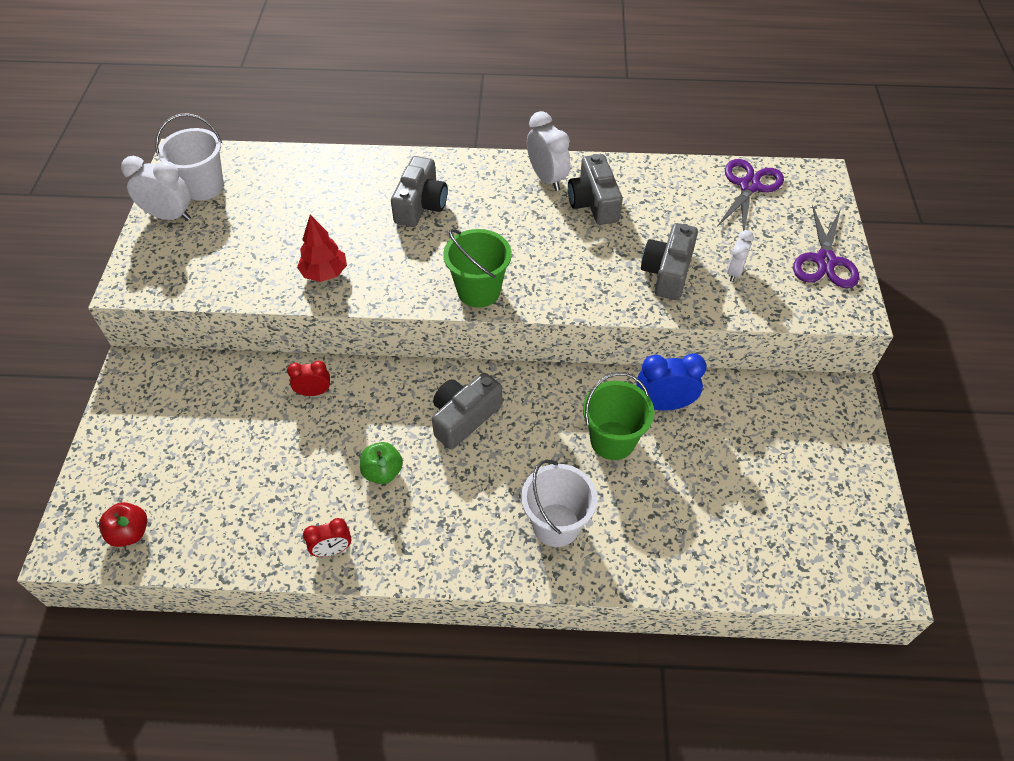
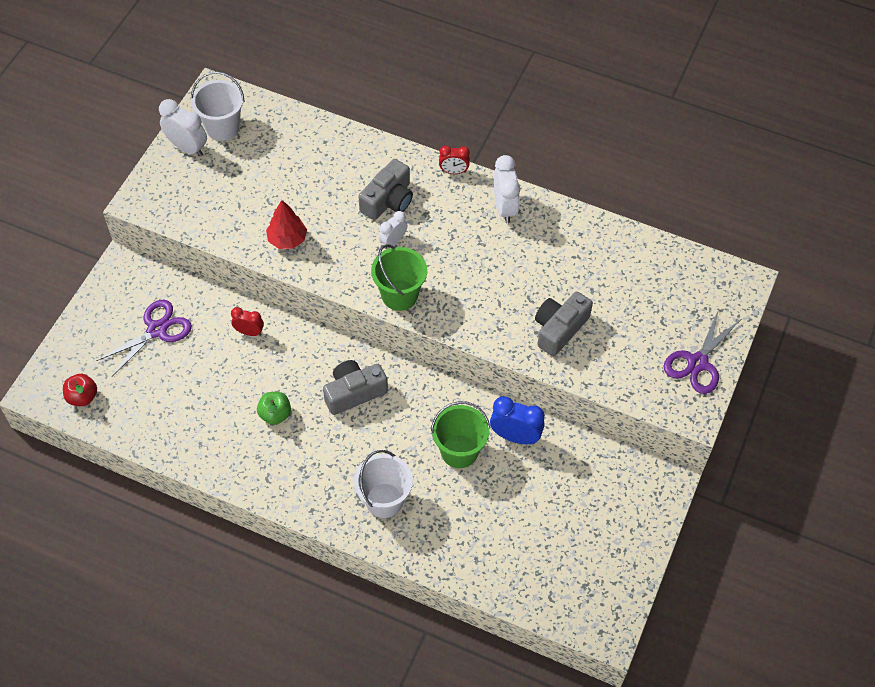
camera: 20 degrees right, 5 degrees up
(332, 550) = (216, 460): red clock -> red clock (453, 171)
(593, 202) = (532, 244): grey camera -> none
(734, 272) = (614, 347): white clock -> white clock (393, 241)
(749, 186) = (675, 271): purple scissors -> purple scissors (157, 330)

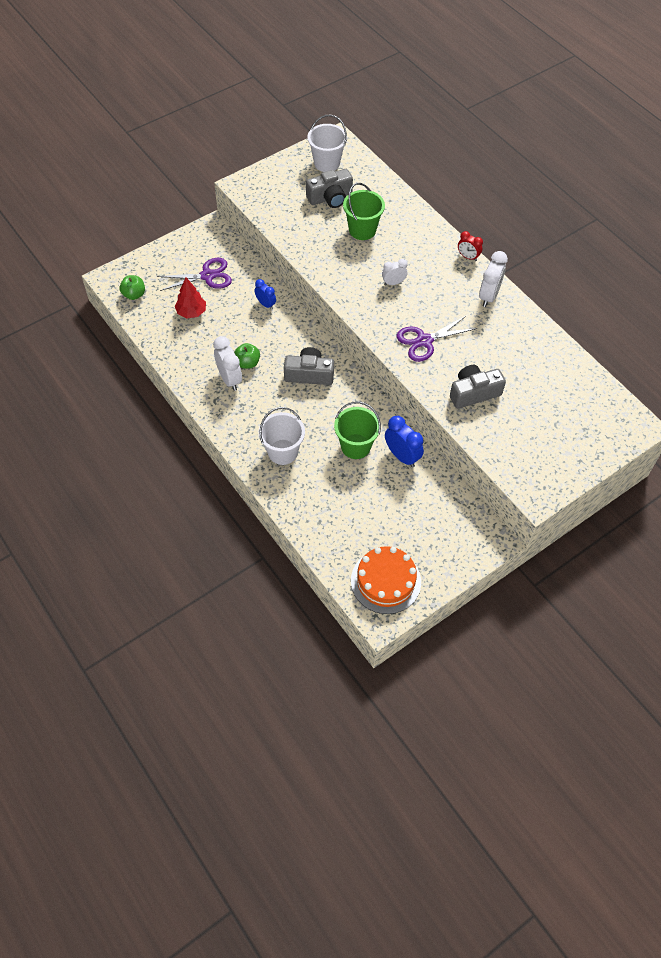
camera: 30 degrees right, 0 degrees up
(82, 397) = (134, 294): red apple -> green apple
(187, 147) = (295, 166): white clock -> white clock (229, 379)
(249, 332) = (265, 304): red clock -> blue clock
(287, 239) = (321, 250): red tree -> red tree (191, 312)
(388, 200) = (408, 255): grey camera -> grey camera (330, 198)
(399, 295) = (374, 319): green bucket -> green bucket (362, 230)
(587, 587) = (385, 581): none -> orange cake
(697, 363) = (563, 464): purple scissors -> purple scissors (424, 341)

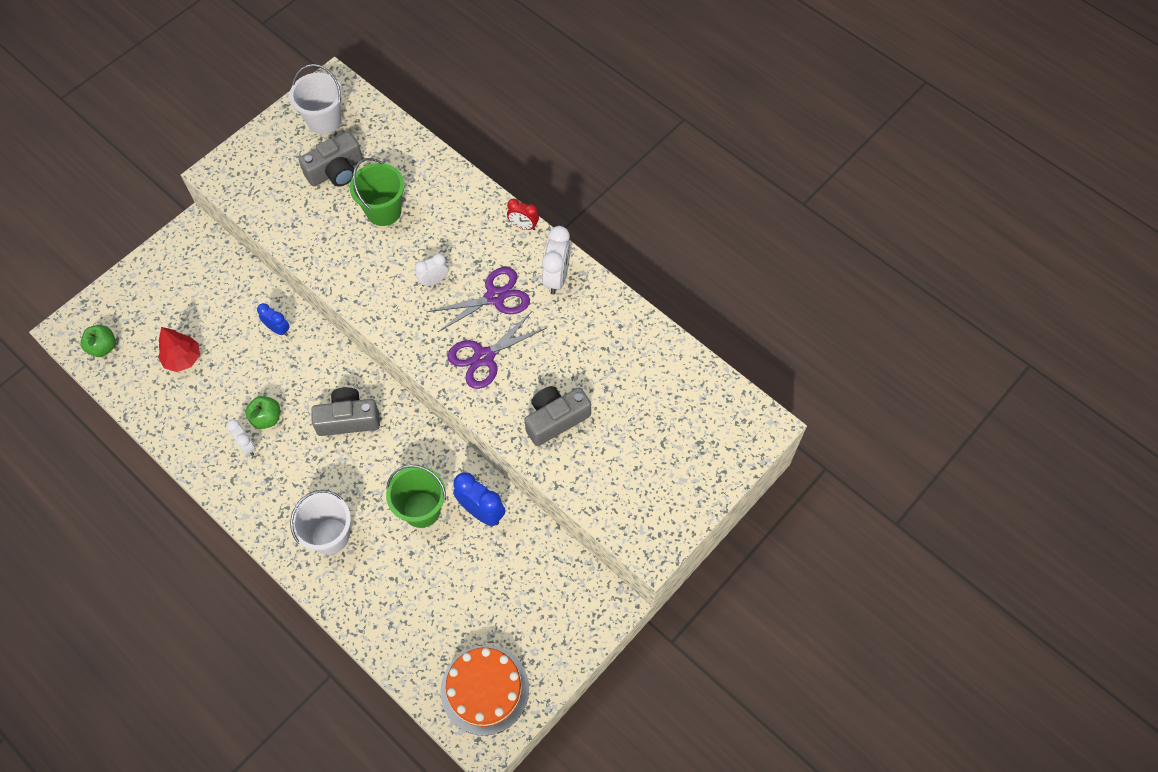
camera: 10 degrees left, 5 degrees up
(207, 276) = (196, 302): purple scissors -> purple scissors (495, 297)
(229, 379) = (246, 446): white clock -> white clock, size x0.62

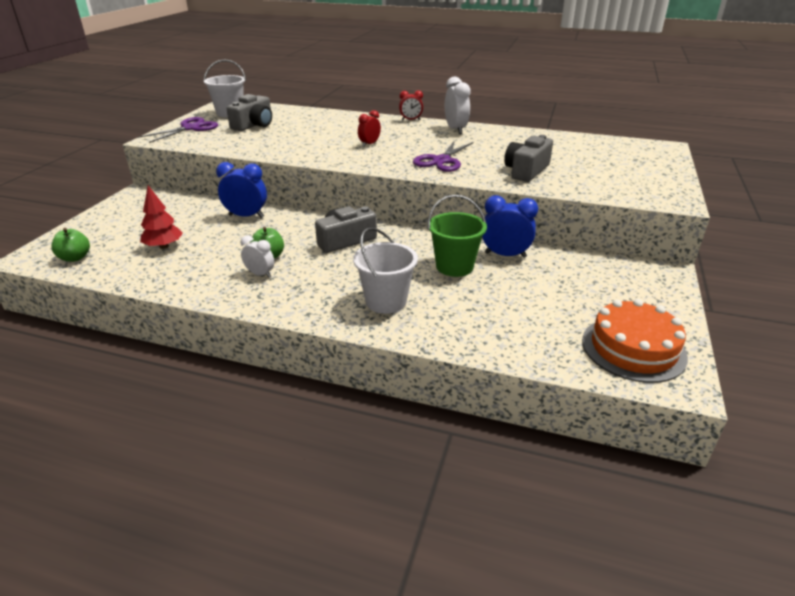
camera: 25 degrees left, 30 degrees down
(278, 329) = (246, 216): blue clock -> blue clock, size x1.61
(383, 211) = (304, 130): green bucket -> none
(434, 281) = (369, 144): white clock -> red clock
(495, 297) = (421, 142): purple scissors -> purple scissors (190, 128)

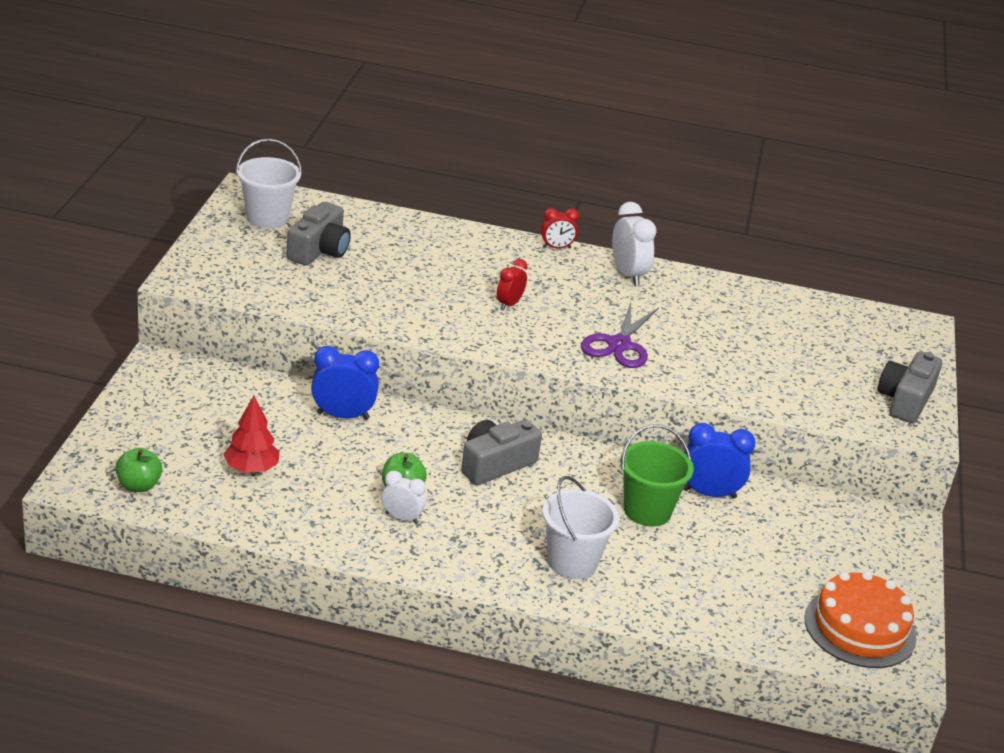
camera: 10 degrees left, 0 degrees up
(190, 128) = (223, 254): purple scissors -> none
(526, 171) = (736, 369): grey camera -> grey camera (905, 400)

